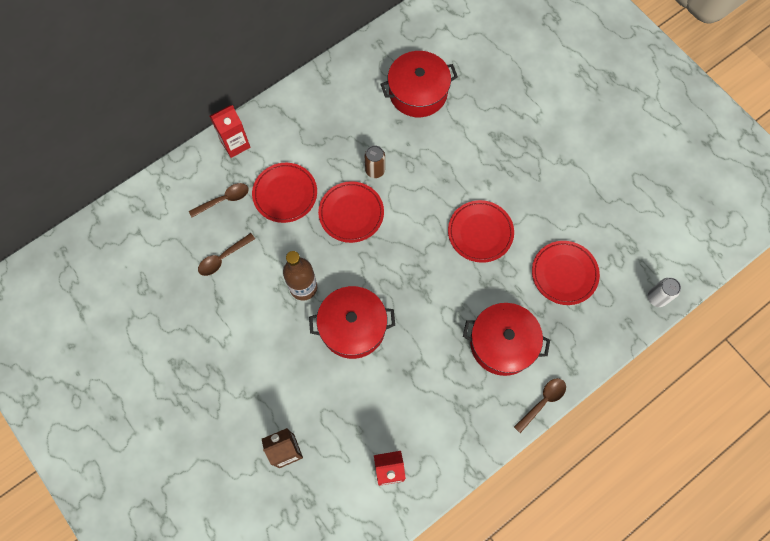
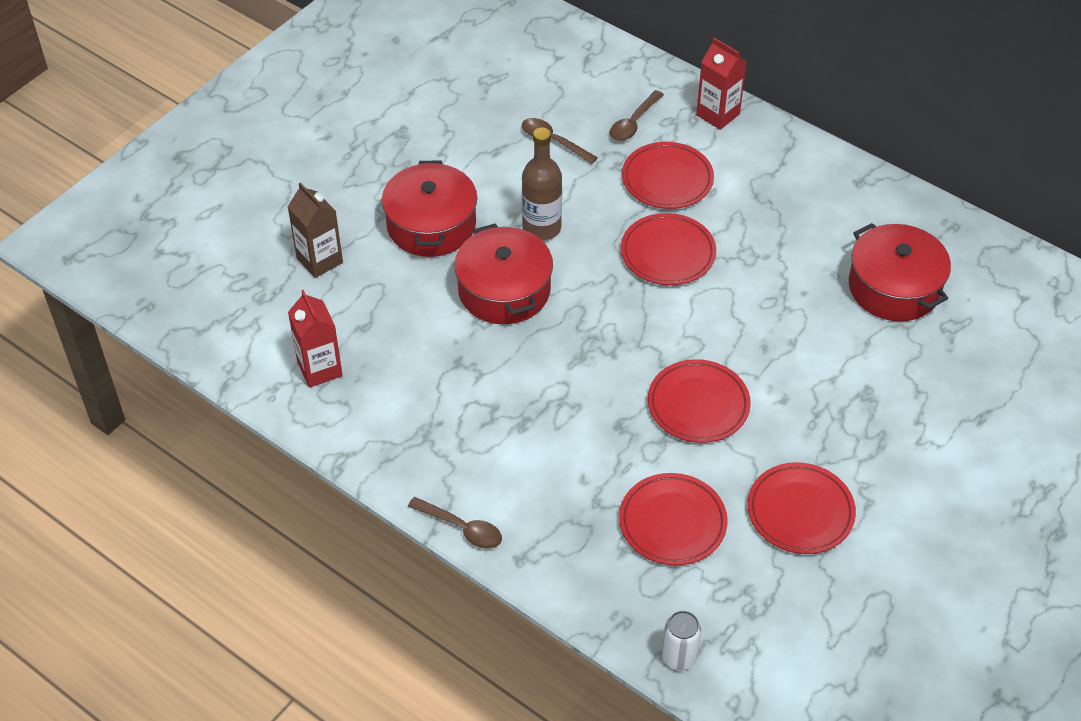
camera: 75 degrees right, 20 degrees down
(224, 200) = (633, 123): brown spoon -> brown spoon turned 75 degrees clockwise
(375, 170) = (744, 265): brown can -> none
(502, 343) = (535, 463): red pot -> red pot (431, 225)
(571, 200) = (800, 511): none -> red plate

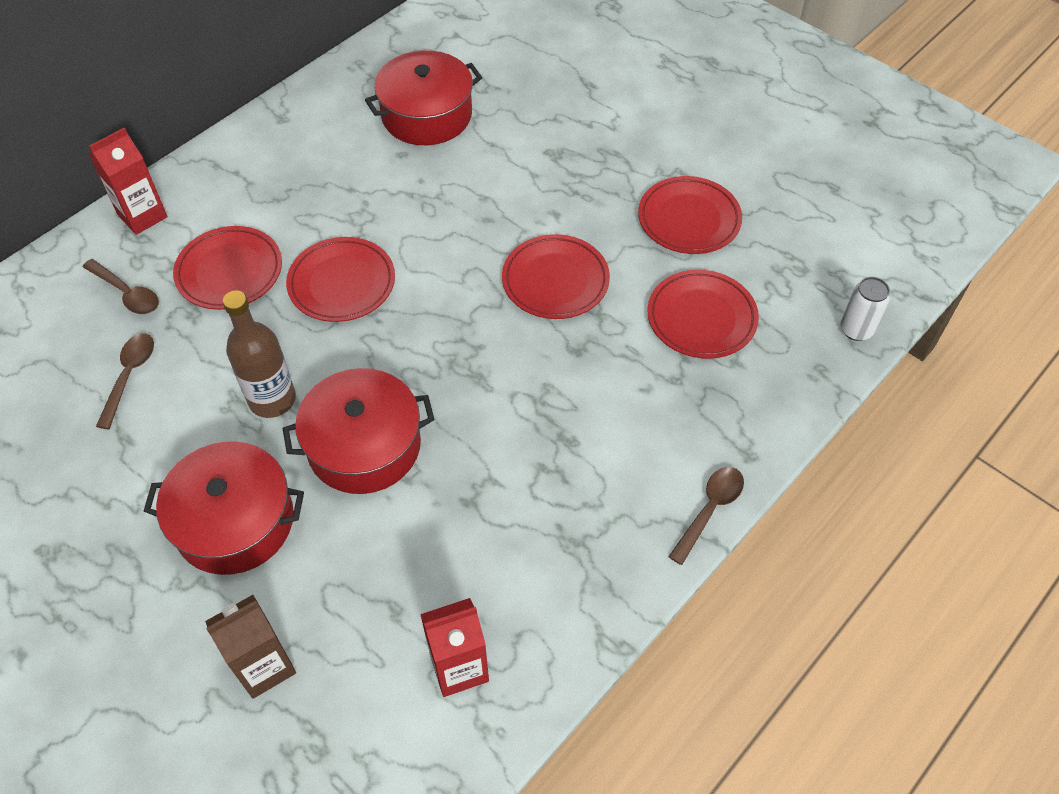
camera: 85 degrees left, 5 degrees up
(553, 141) = (129, 376): brown spoon -> brown spoon turned 150 degrees clockwise

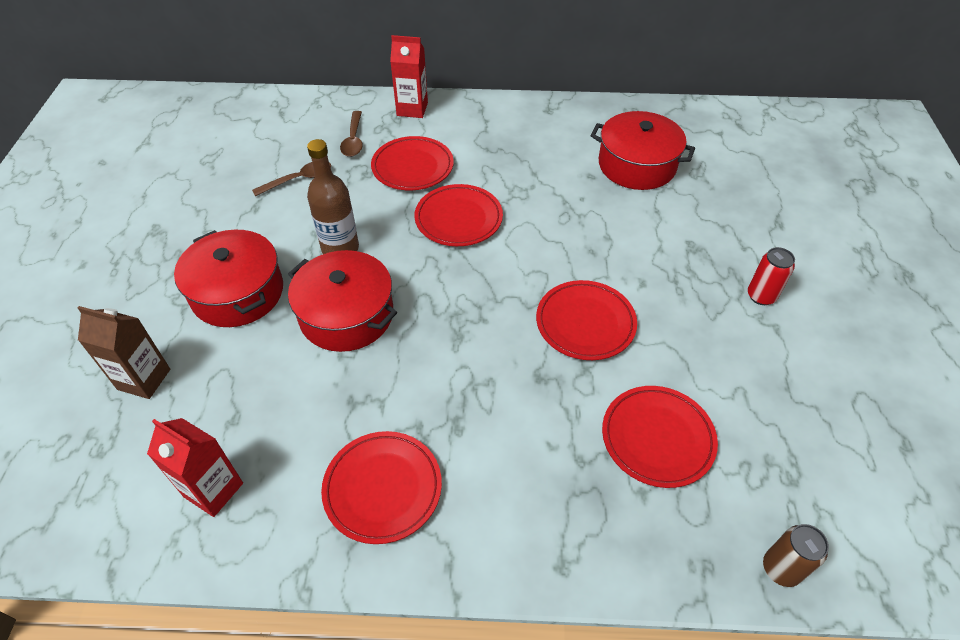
camera: 50 degrees right, 5 degrees down
(643, 154) = (761, 296): none -> red can
(689, 219) = (739, 365): red plate -> red plate (382, 488)
(709, 510) = (482, 572): brown spoon -> none
(856, 329) = (781, 569): white can -> brown can

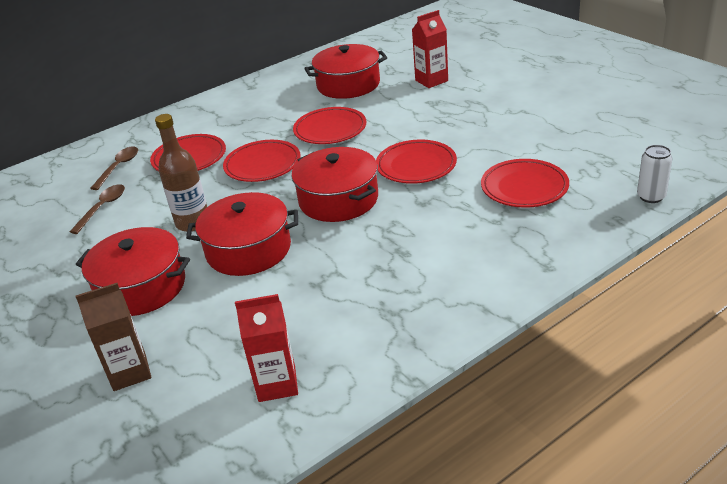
camera: 35 degrees left, 15 degrees down
(353, 140) = (118, 167): brown spoon -> brown spoon turned 120 degrees counterclockwise
(382, 488) = (396, 306): red plate -> red plate (330, 129)
(412, 109) = (144, 131): red carton -> red carton (431, 80)
(474, 312) = (338, 199): none -> red pot
(761, 296) = (498, 103): red can -> none
(781, 569) = (651, 196): brown can -> white can

